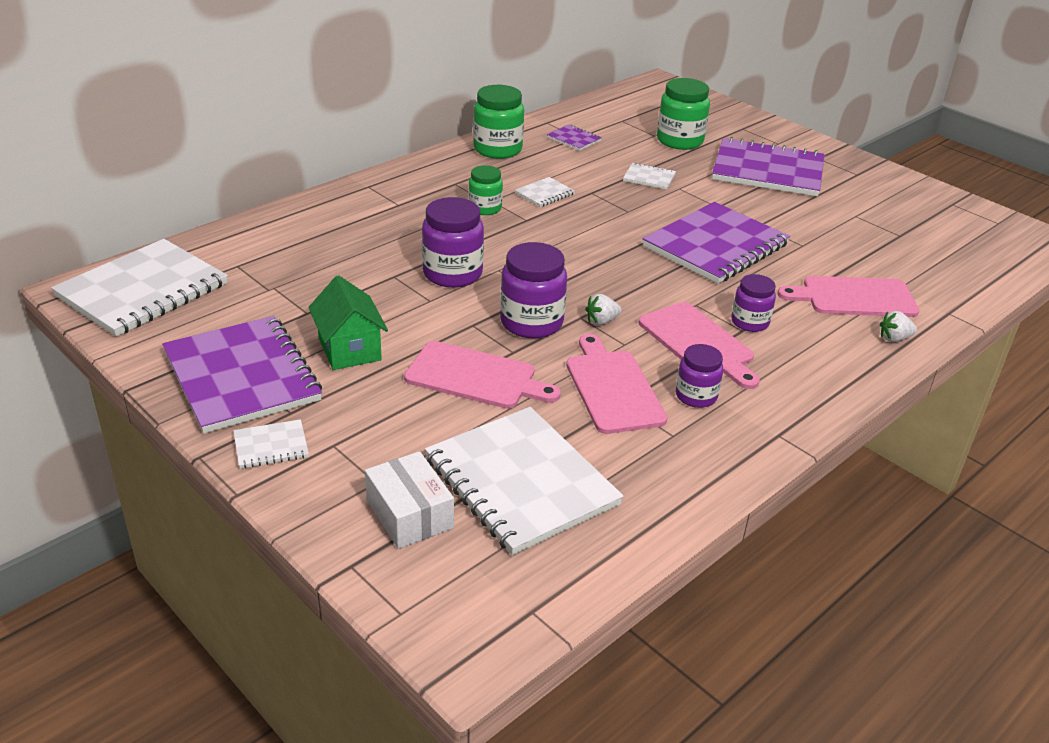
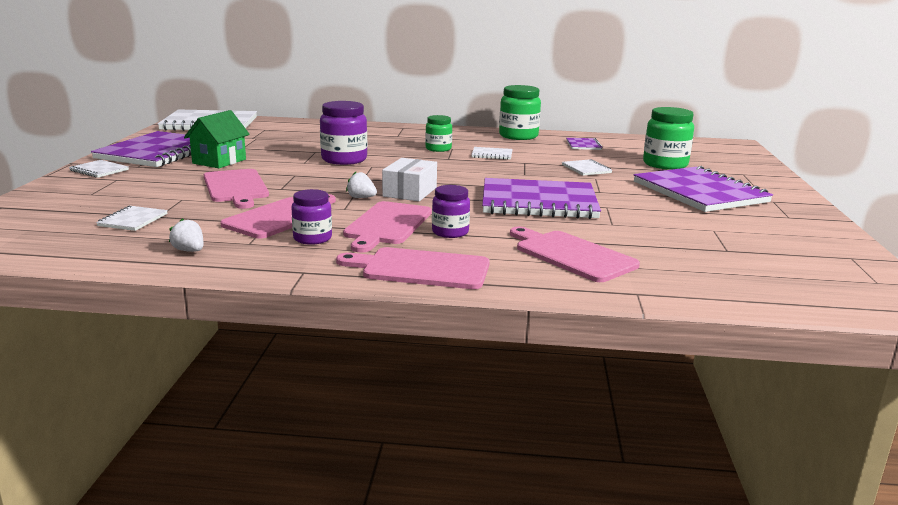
camera: 50 degrees right, 15 degrees down
(409, 514) = (66, 206): white box -> white box (410, 192)
(521, 481) = (133, 220): white notebook -> white notebook, size x0.43
(531, 322) = (324, 184): purple jar -> none
(824, 375) = (421, 269): none -> pink cutting board
(894, 338) = (537, 281): white strawberry -> white strawberry (189, 251)

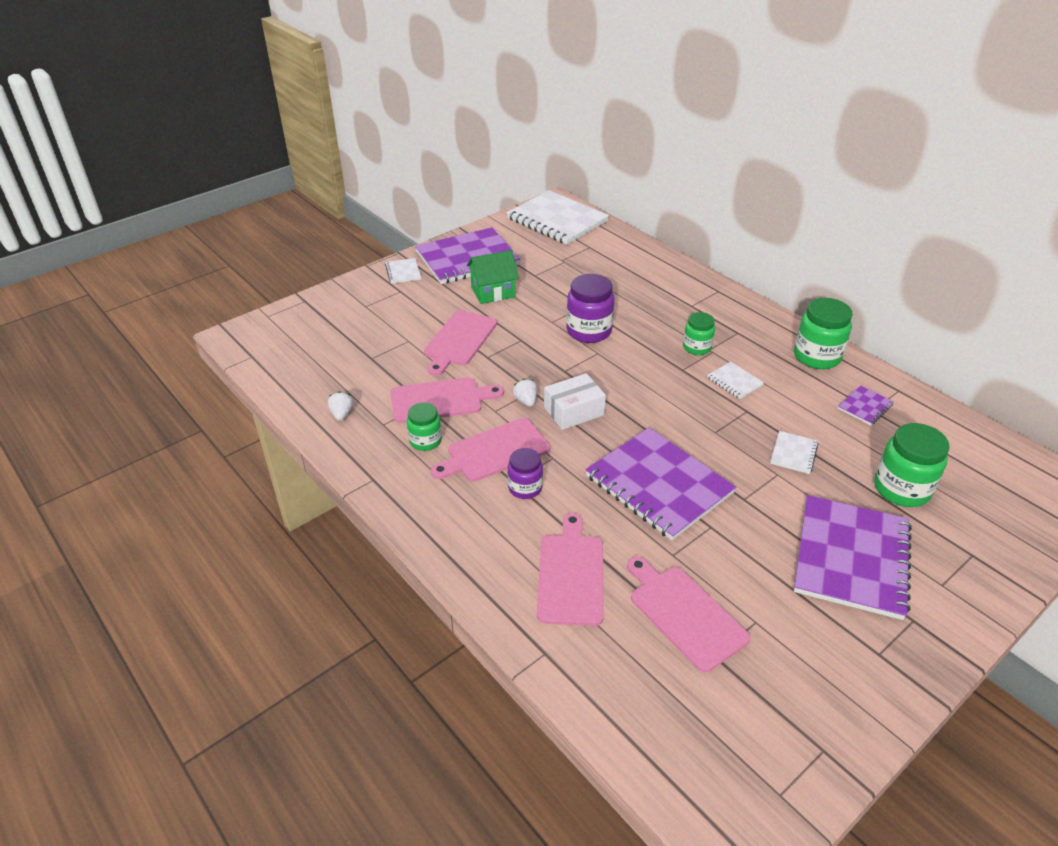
camera: 45 degrees right, 20 degrees up
(133, 220) = (352, 356): white notebook -> none
(312, 238) = (425, 441): purple jar -> green jar
(421, 269) = (443, 522): pink cutting board -> pink cutting board (684, 614)

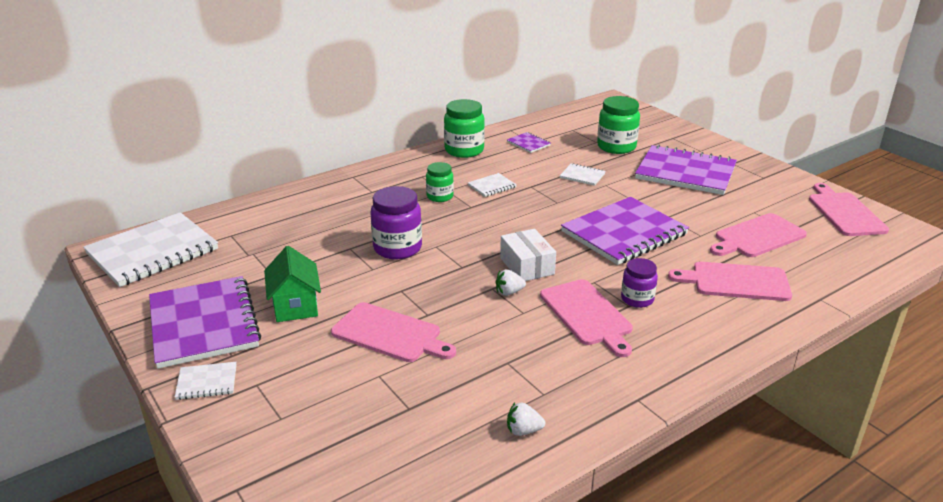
camera: 85 degrees left, 10 degrees down
(425, 441) = (573, 361): green jar -> none
(440, 400) = (502, 350): pink cutting board -> pink cutting board (844, 212)

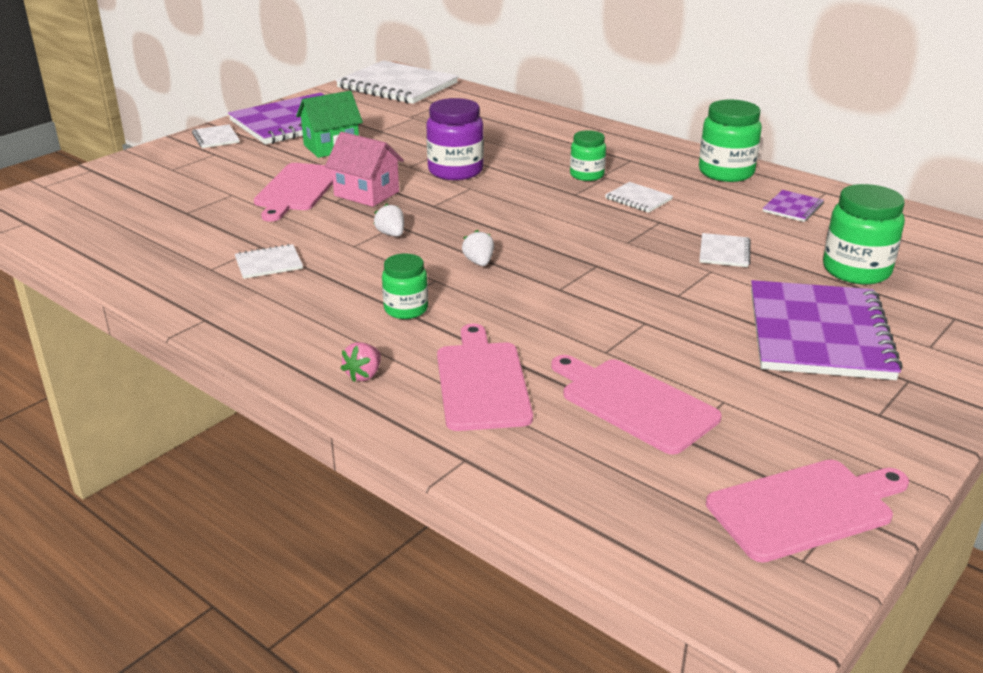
camera: 75 degrees right, 0 degrees up
(421, 296) = (366, 193): none -> pink house
(523, 431) = (154, 264): white strawberry -> white strawberry (479, 262)
(527, 266) = (452, 238): white box -> none
(543, 359) = (269, 263): none -> white notebook
(587, 315) = (360, 281): pink cutting board -> none
(624, 233) = (572, 292): purple notebook -> none
(637, 299) = (406, 309): purple jar -> green jar
(727, 326) = (364, 375): none -> pink strawberry

